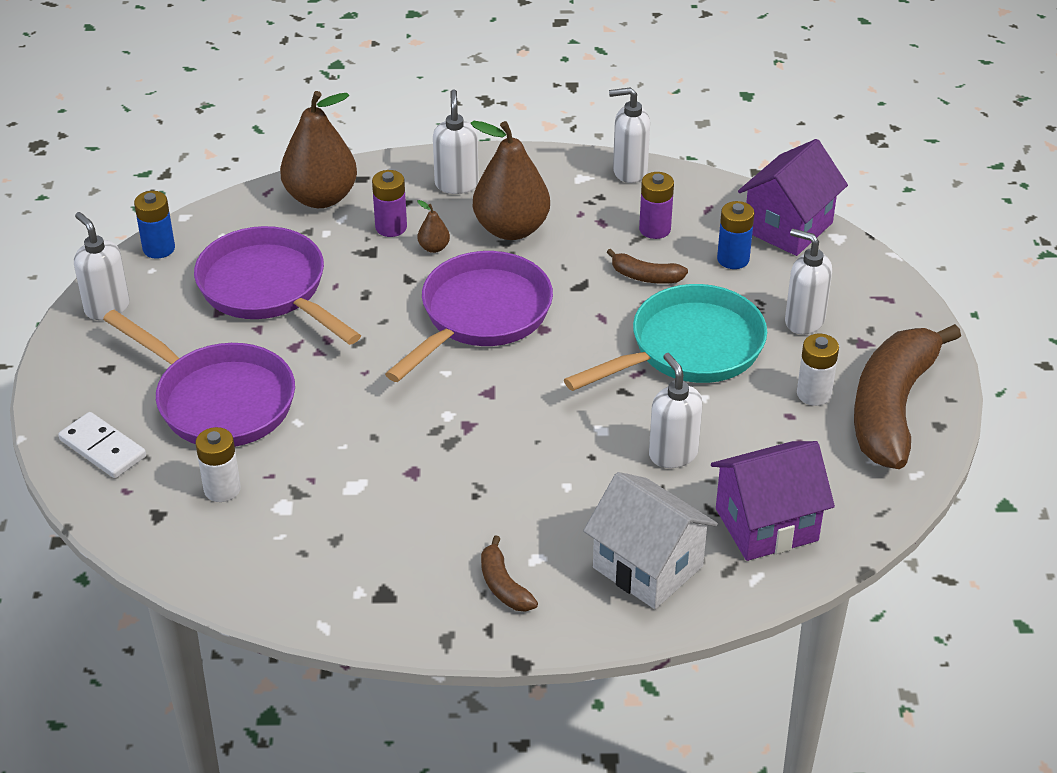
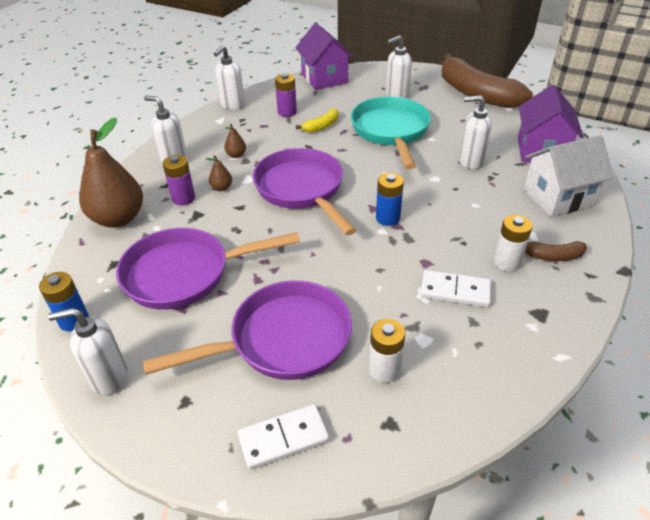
camera: 60 degrees left, 0 degrees up
(377, 511) = (455, 291): none -> white domino
(511, 229) = (236, 155): brown pear -> brown pear, size x0.41
(645, 276) = (321, 126): brown banana -> yellow banana
(733, 259) = (333, 99): blue battery -> blue battery (387, 218)
(814, 394) = (452, 109): white battery -> white battery (506, 262)

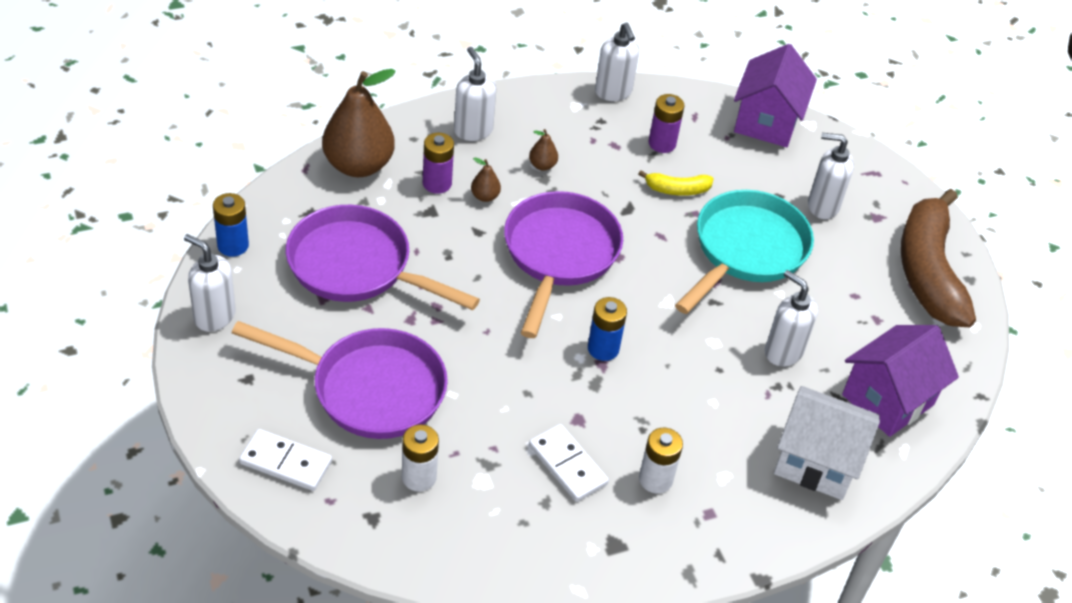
camera: 35 degrees right, 5 degrees up
(232, 105) = (613, 92): white soap dispenser -> white soap dispenser turned 90 degrees counterclockwise
(552, 256) = (710, 510): brown banana -> none

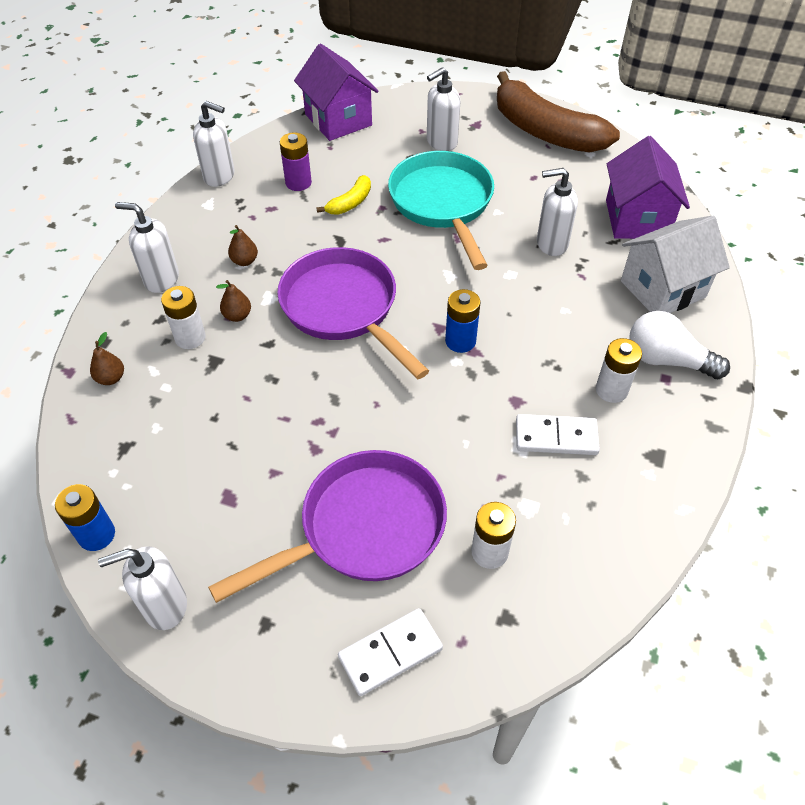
camera: 45 degrees left, 5 degrees up
(357, 266) = (220, 451): purple pan -> none
(358, 165) = (111, 378): brown pear -> brown pear, size x0.41
(437, 183) = (190, 338): purple battery -> white battery
(731, 504) = (667, 360): none -> white light bulb

